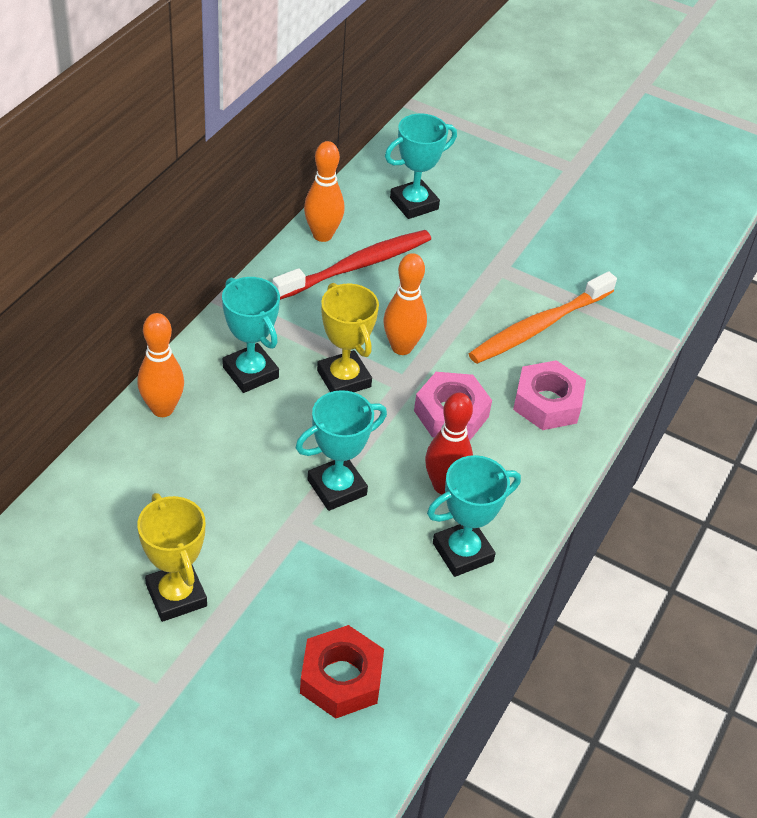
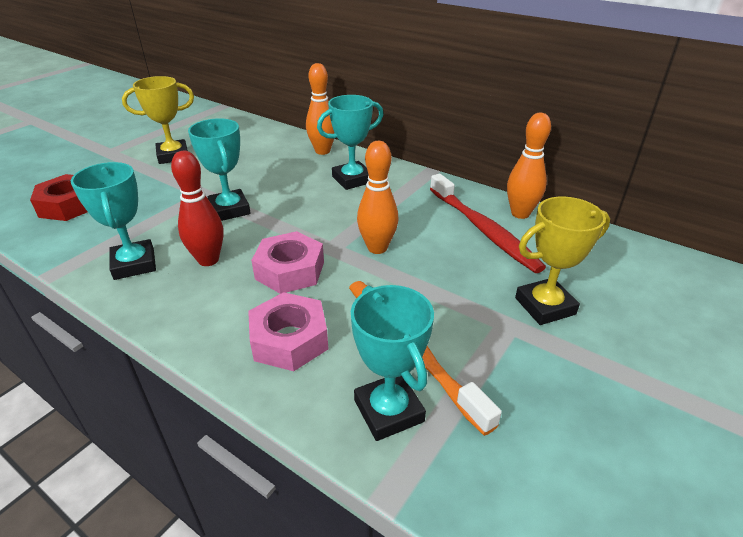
camera: 100 degrees right, 10 degrees down
(344, 379) = (341, 217): yellow trophy -> yellow trophy (545, 306)
(414, 204) = (594, 269): turquoise trophy -> turquoise trophy (388, 411)

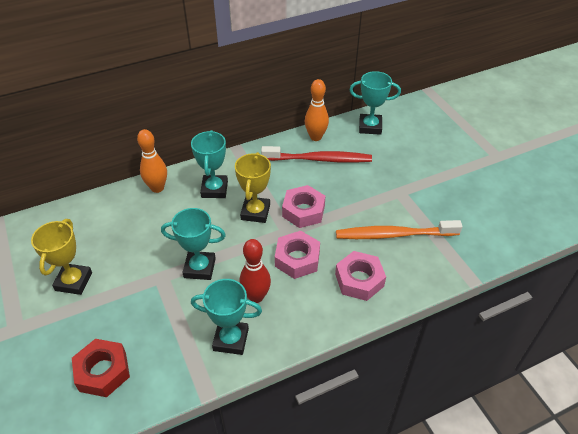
camera: 60 degrees left, 10 degrees up
(377, 248) = (303, 211): orange bowling pin -> pink nut
(388, 411) = (429, 260): turquoise trophy -> turquoise trophy (370, 127)
(545, 306) = (395, 172): yellow trophy -> yellow trophy (255, 212)

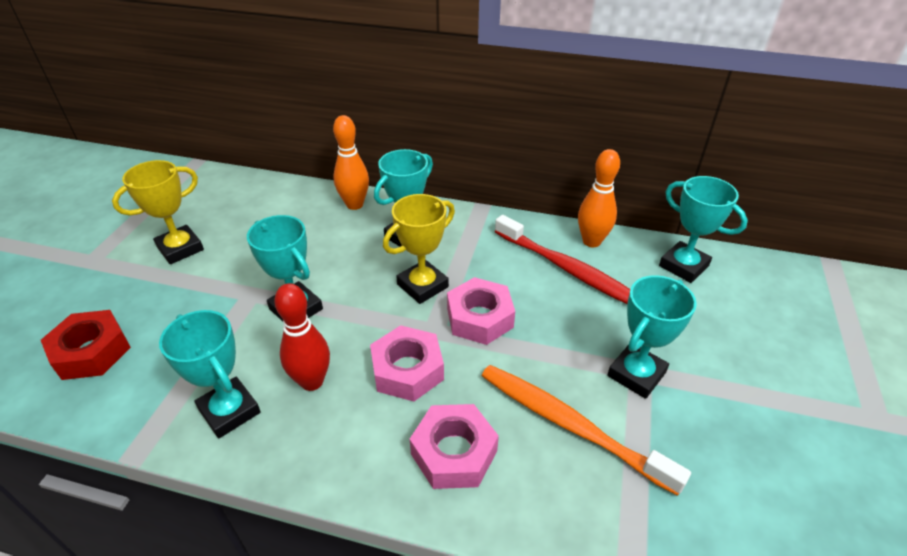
camera: 40 degrees right, 5 degrees down
(398, 194) = (636, 374): none -> turquoise trophy

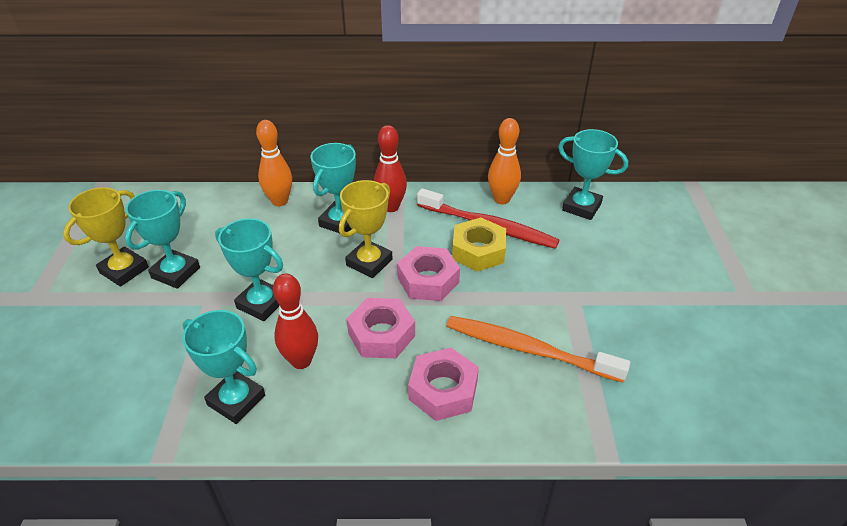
camera: 15 degrees left, 0 degrees up
(91, 351) = (78, 378): red nut -> none
(466, 229) = (391, 207): none -> red bowling pin
(547, 295) = (478, 251): none -> yellow nut
(636, 374) = (568, 300): turquoise trophy -> turquoise trophy (176, 273)

